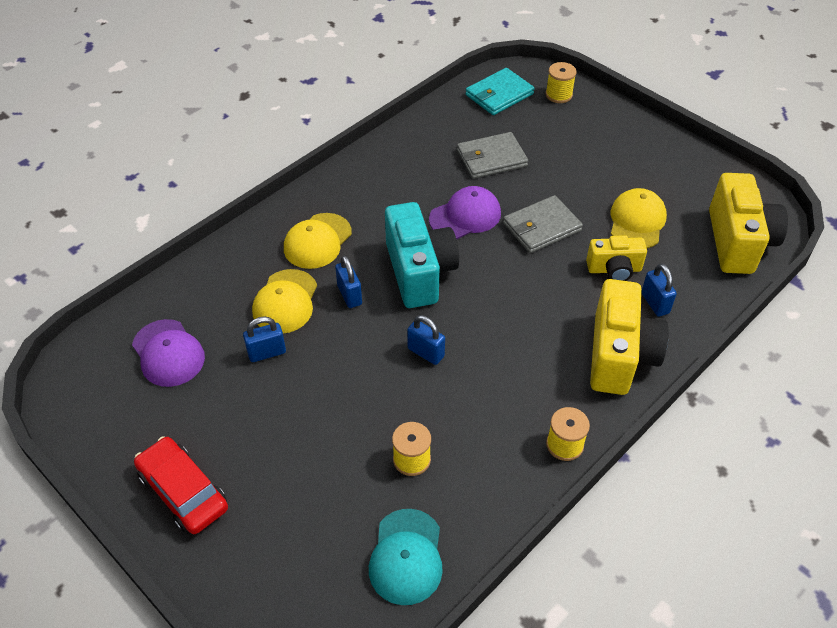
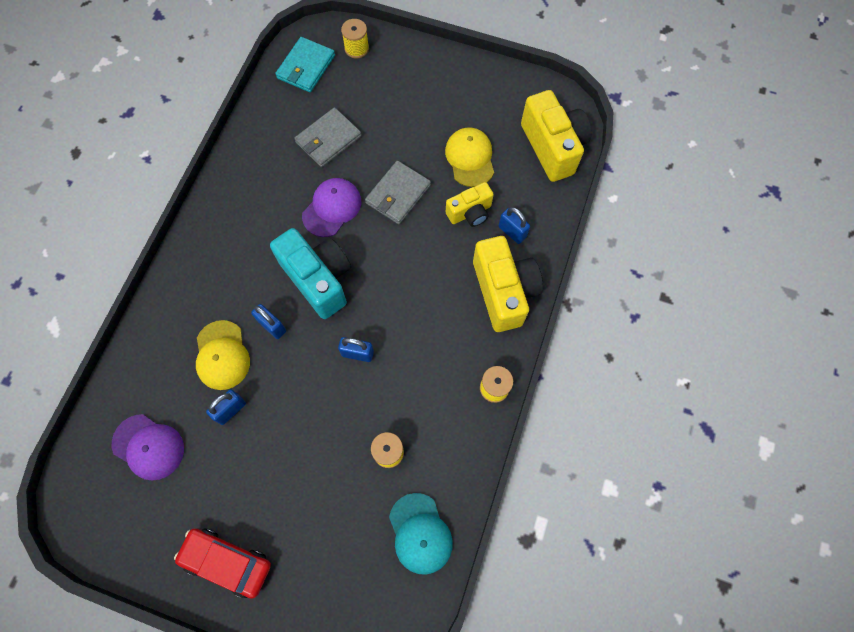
camera: 25 degrees left, 20 degrees up
(317, 241) = (220, 284): yellow cap -> none

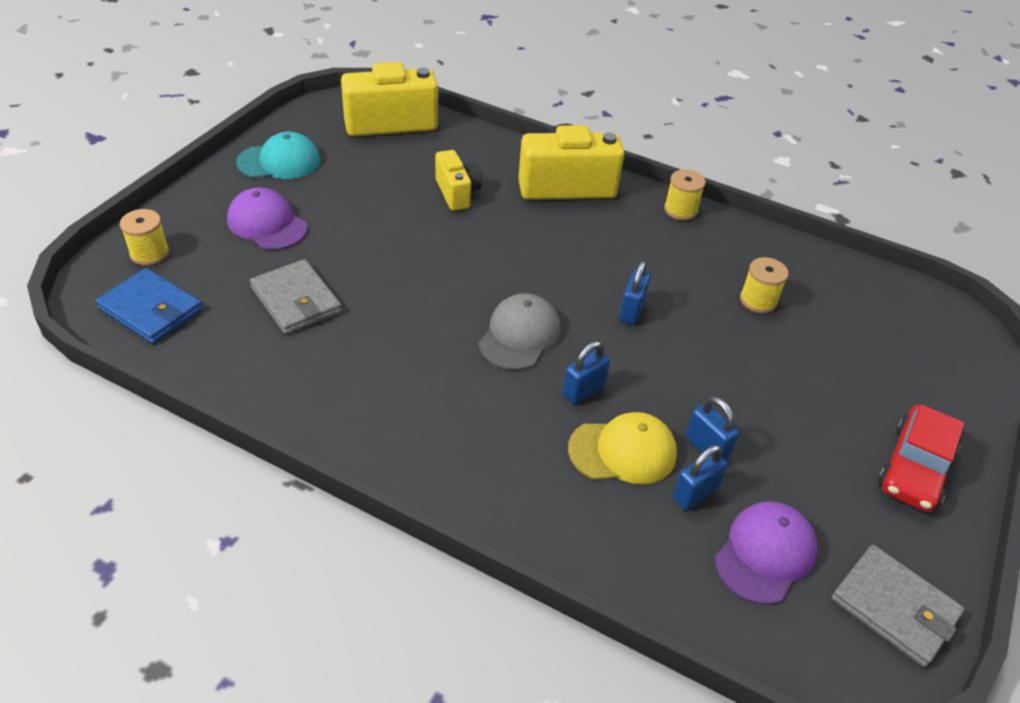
camera: 85 degrees left, 25 degrees down
(306, 67) = (151, 310): turquoise wallet -> blue wallet
(318, 279) = (519, 335): turquoise camera -> grey cap
(332, 208) = (412, 310): purple cap -> purple cap (267, 224)
(398, 194) = (411, 246): grey wallet -> grey wallet (894, 608)
(420, 533) = (848, 288): turquoise cap -> turquoise cap (279, 161)
(470, 158) = (380, 181): yellow cap -> none
(512, 232) = (492, 167): blue padlock -> blue padlock (694, 494)

